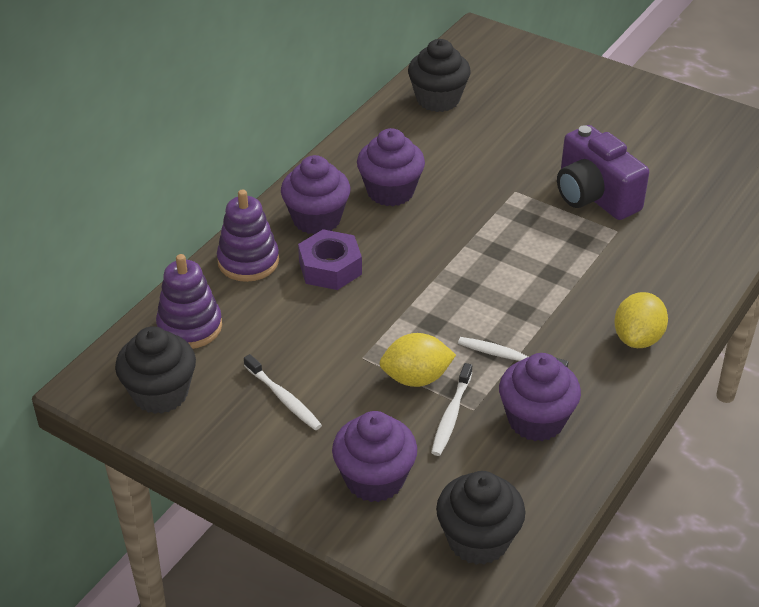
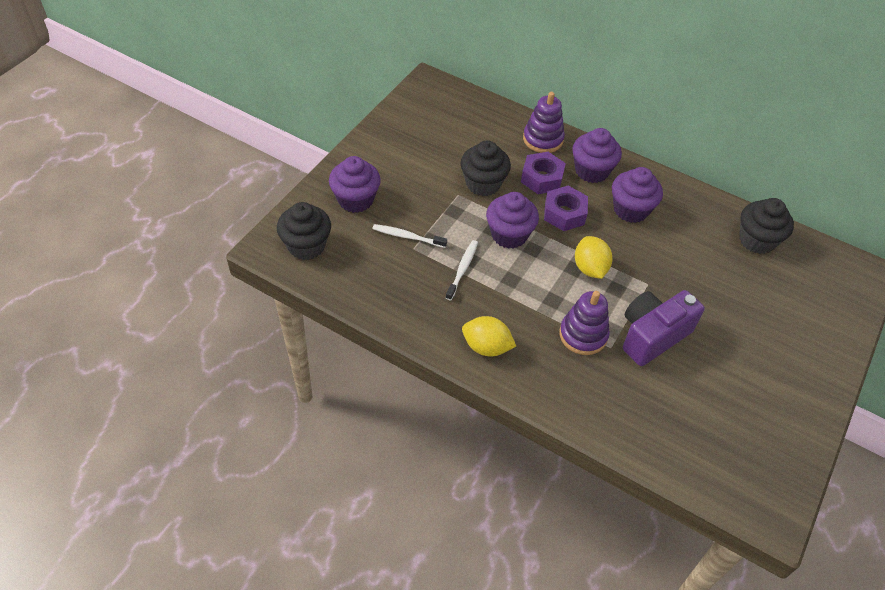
camera: 85 degrees right, 10 degrees up
(160, 393) = (423, 108): black cupcake -> black cupcake (483, 184)
(190, 327) = (479, 116): purple stacking toy -> purple stacking toy (583, 335)
(283, 398) = (421, 159): white toothbrush -> none
(399, 251) = (564, 213): none -> purple nut
(416, 378) = (440, 220): yellow lemon -> yellow lemon (590, 268)
(536, 420) = (403, 280): purple cupcake -> purple cupcake (509, 235)

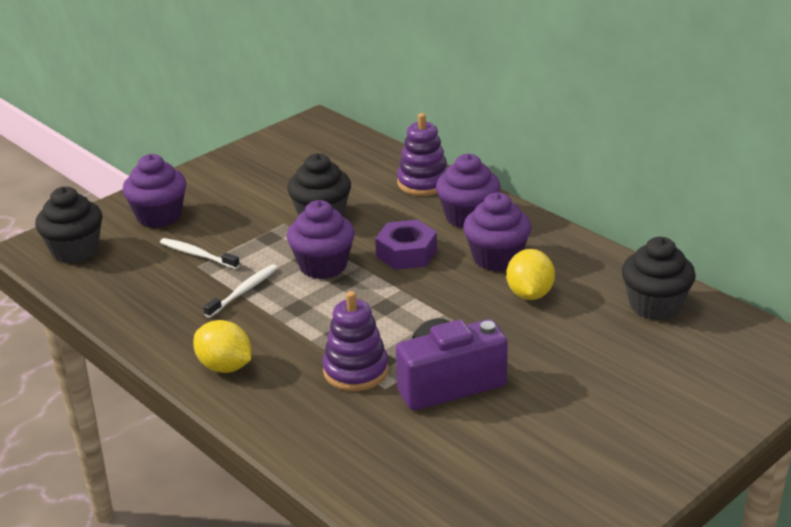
camera: 20 degrees right, 20 degrees down
(542, 178) = (398, 218): purple nut -> none
(590, 268) = (406, 308): yellow lemon -> yellow lemon (529, 294)

